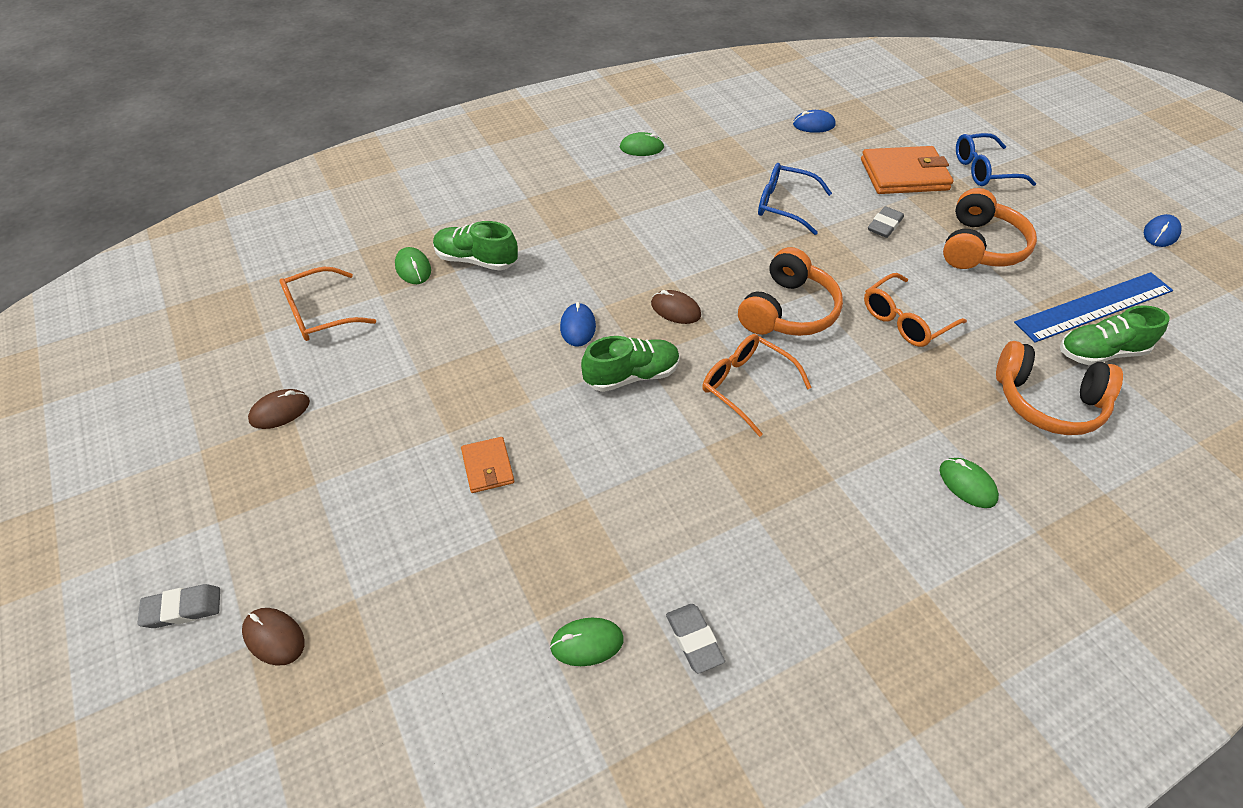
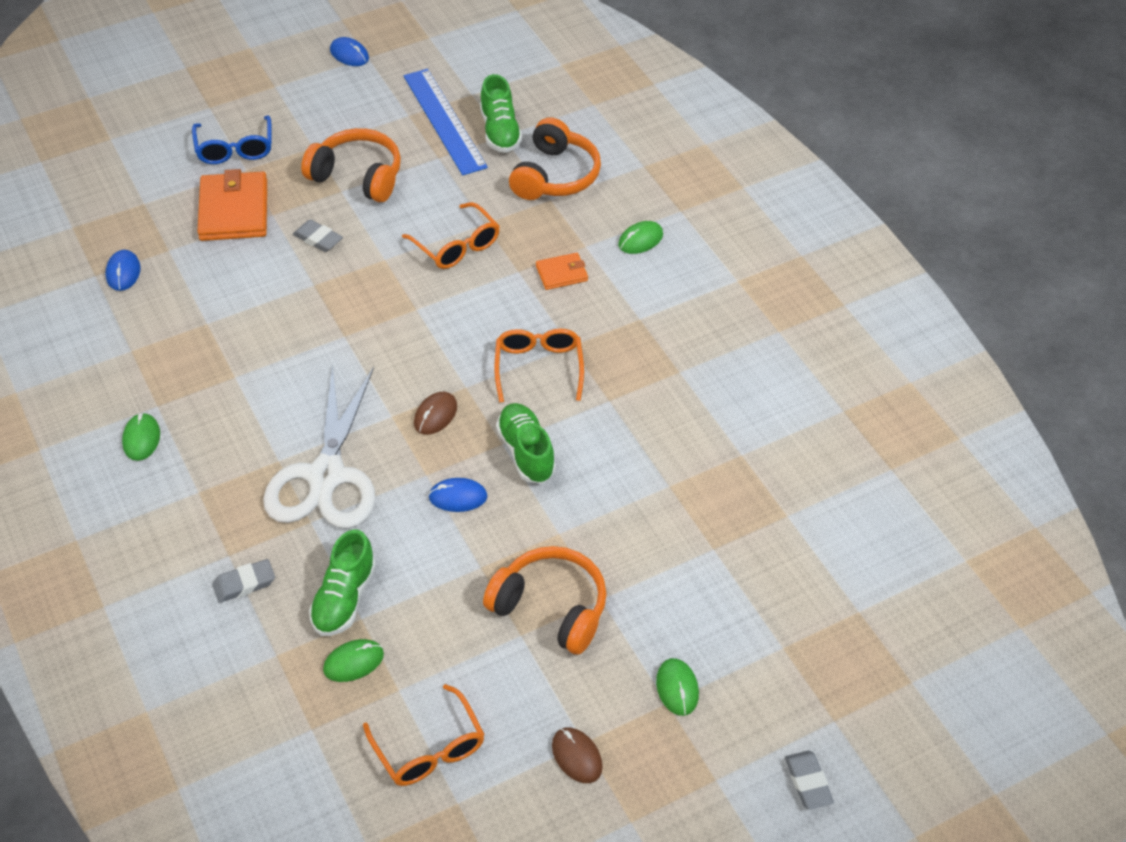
camera: 90 degrees left, 0 degrees up
(274, 637) = (825, 701): brown mouse -> none
(487, 467) = (640, 562): orange wallet -> orange wallet (561, 273)
(587, 643) = (802, 482): green mouse -> green mouse (677, 688)
(604, 244) = (326, 476): none -> white scissors
(694, 640) = (791, 417): grey eraser -> grey eraser (244, 584)
(746, 386) = (538, 367): orange glasses -> orange glasses turned 135 degrees clockwise
(784, 205) = (274, 314): blue glasses -> none
(788, 311) = (441, 328): orange headphones -> orange headphones (551, 608)

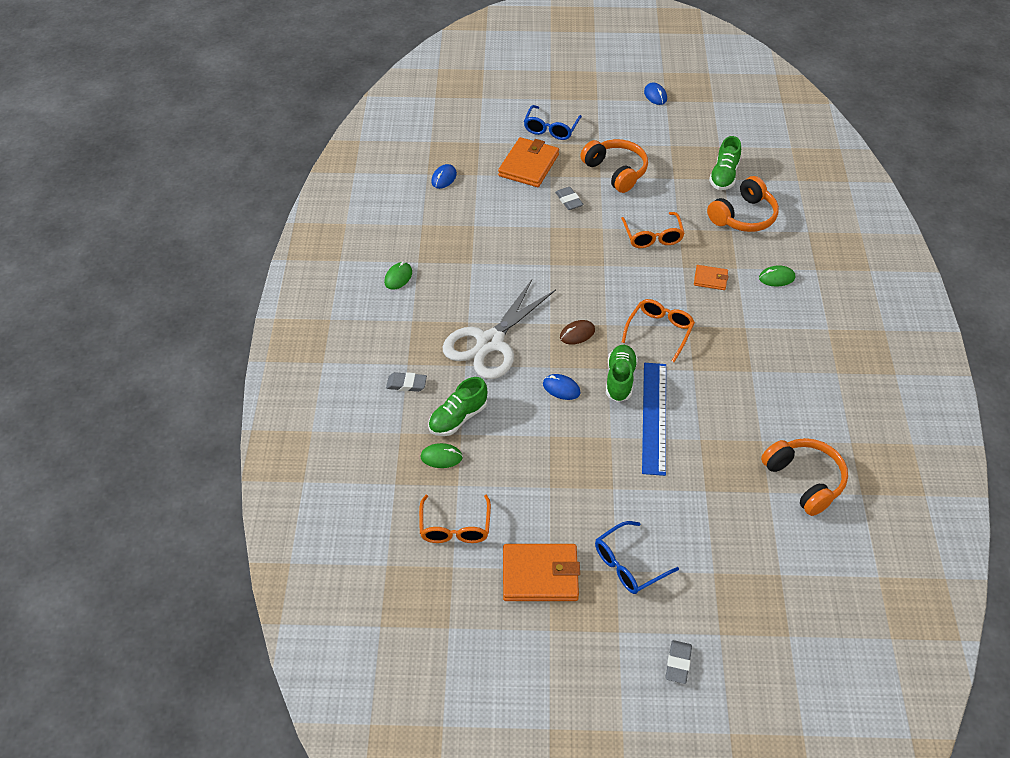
camera: 30 degrees right, 0 degrees up
(444, 121) = (691, 157): blue ruler -> blue ruler (654, 417)
(551, 608) = (578, 479): orange headphones -> orange headphones (804, 480)
(577, 756) = (540, 575): brown mouse -> orange wallet
(677, 688) = (628, 565): green mouse -> blue glasses

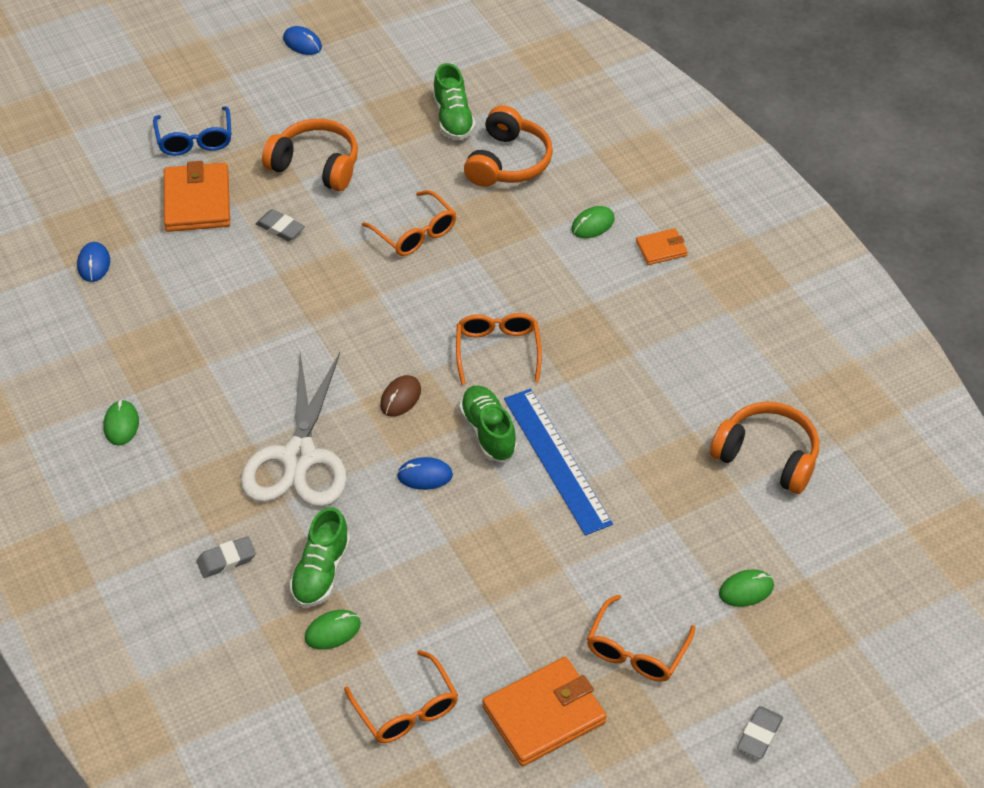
camera: 30 degrees left, 0 degrees up
(628, 565) = (636, 651): blue glasses -> orange glasses
(678, 663) = (759, 735): grey eraser -> grey eraser turned 45 degrees clockwise
(710, 279) = (517, 258): orange wallet -> orange wallet (661, 249)
(731, 562) = (746, 590): none -> green mouse

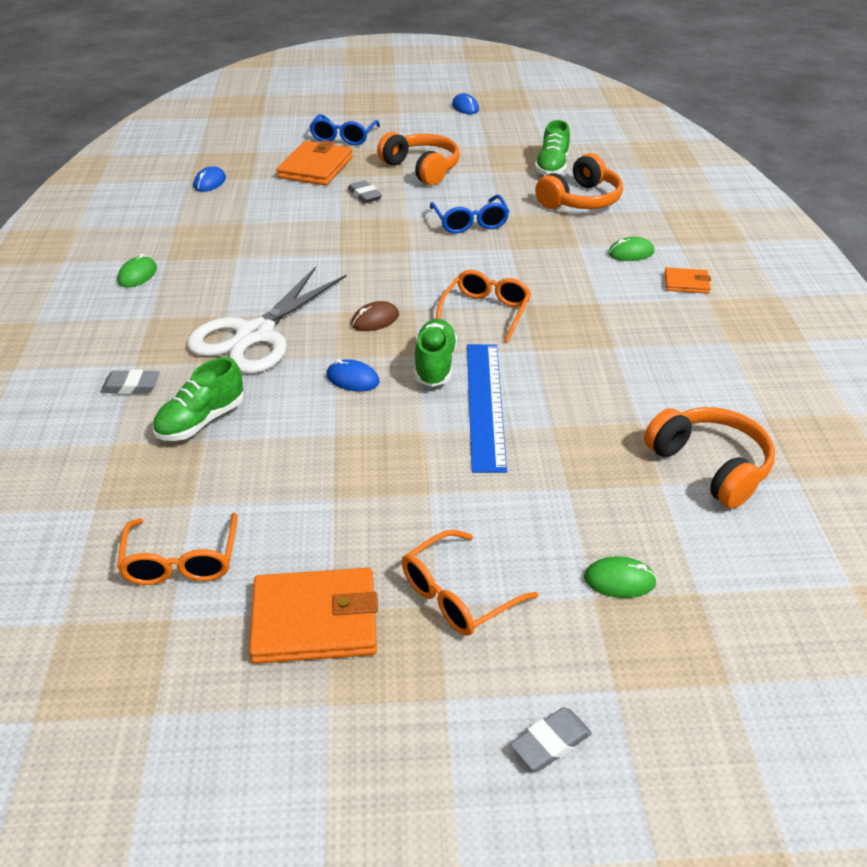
camera: 25 degrees right, 10 degrees down
(332, 631) = (171, 470): green mouse -> none
(415, 233) = (470, 223): orange glasses -> blue glasses

